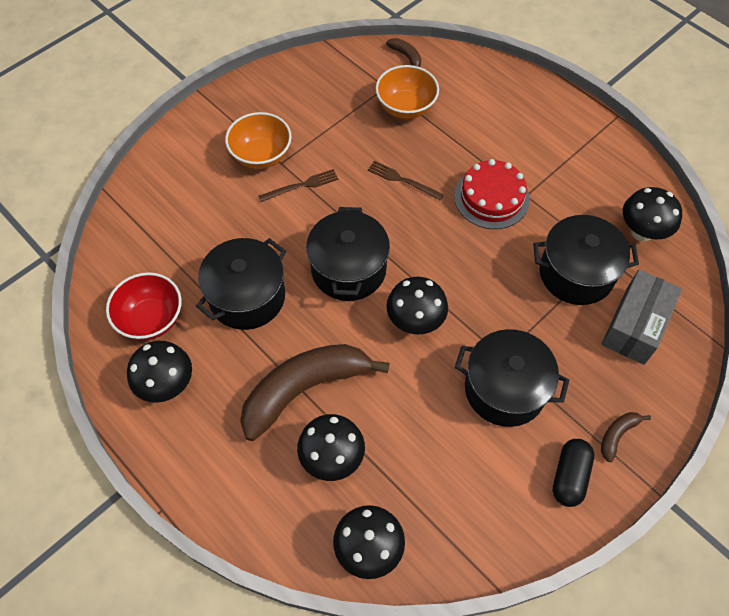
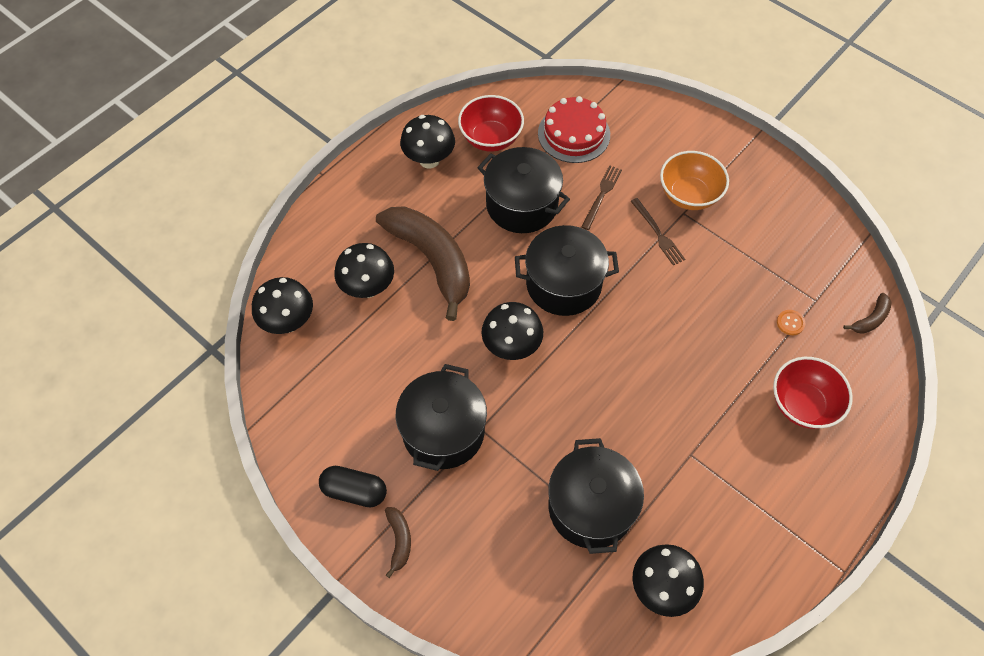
camera: 85 degrees right, 0 degrees up
(402, 180) = (684, 326): brown fork -> brown fork (601, 195)
(406, 107) = (790, 323): orange bowl -> orange button
(481, 114) = (802, 404): none -> red bowl
(491, 198) = (679, 417): red cake -> red cake (574, 134)
(617, 435) = (399, 541): brown banana -> brown banana turned 45 degrees clockwise
(635, 326) = (530, 569): grey box -> none

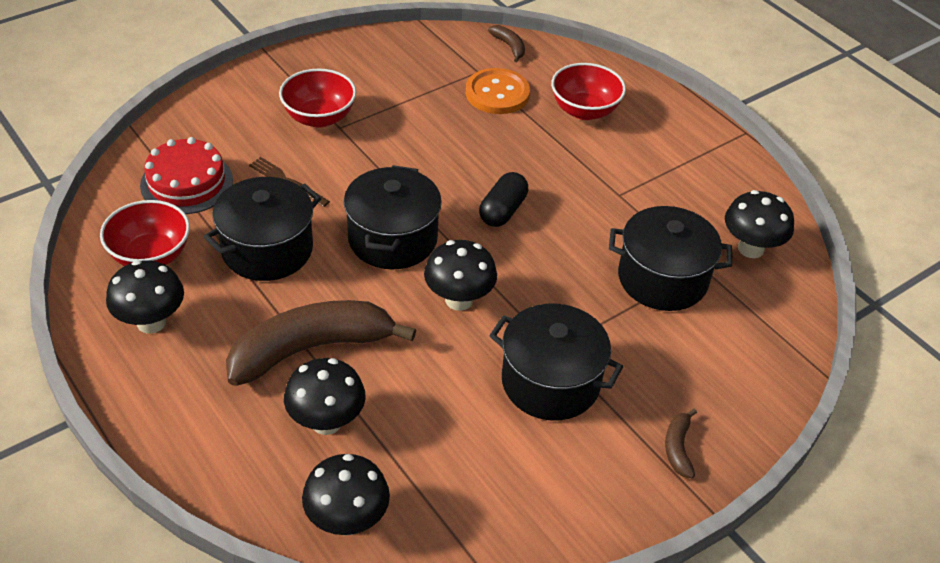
camera: 80 degrees left, 15 degrees down
(354, 491) = (609, 482): black capsule -> black capsule (502, 211)
(399, 541) = (678, 448): brown banana -> brown banana turned 90 degrees counterclockwise
(658, 233) = (357, 152): brown fork -> none
(689, 195) = (319, 117): orange bowl -> red bowl
(790, 323) = (497, 93): orange button -> orange button, size x2.33

